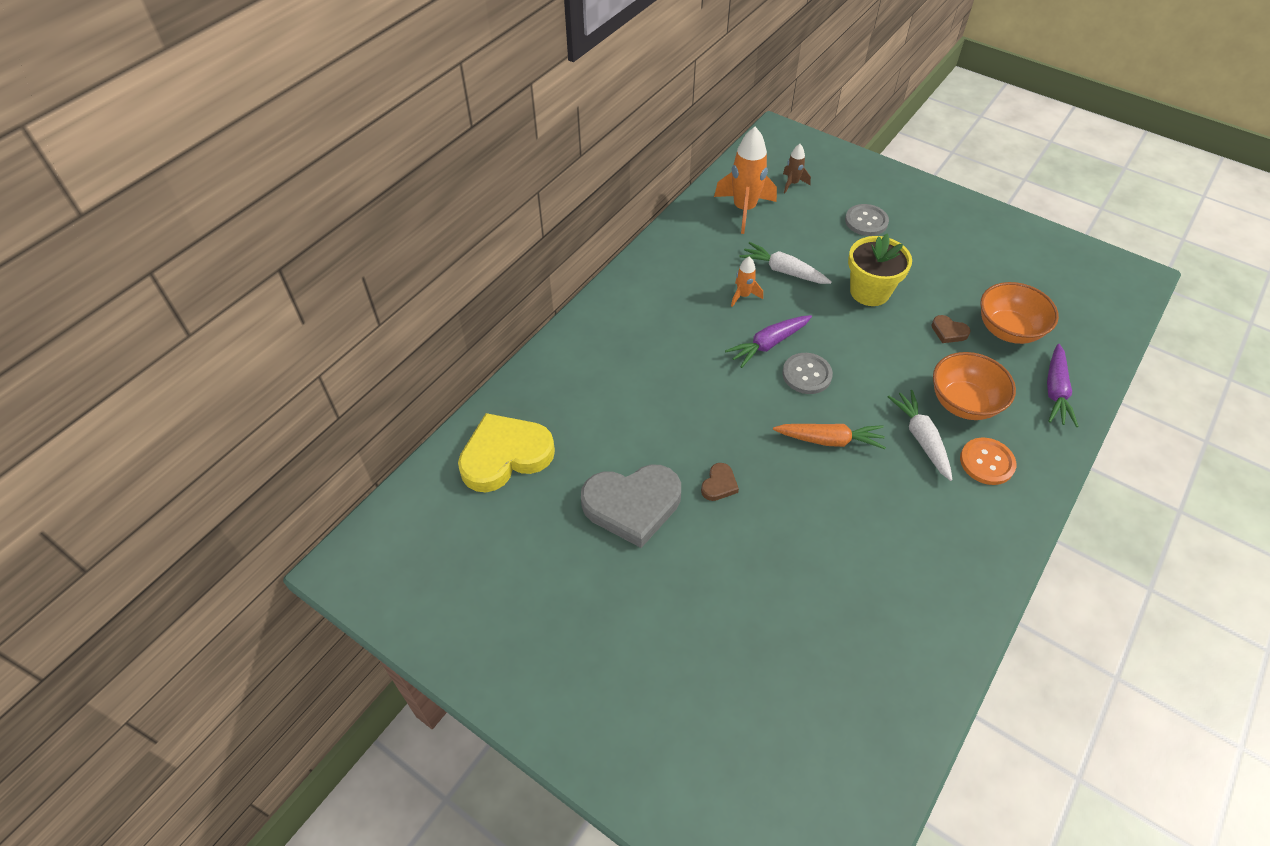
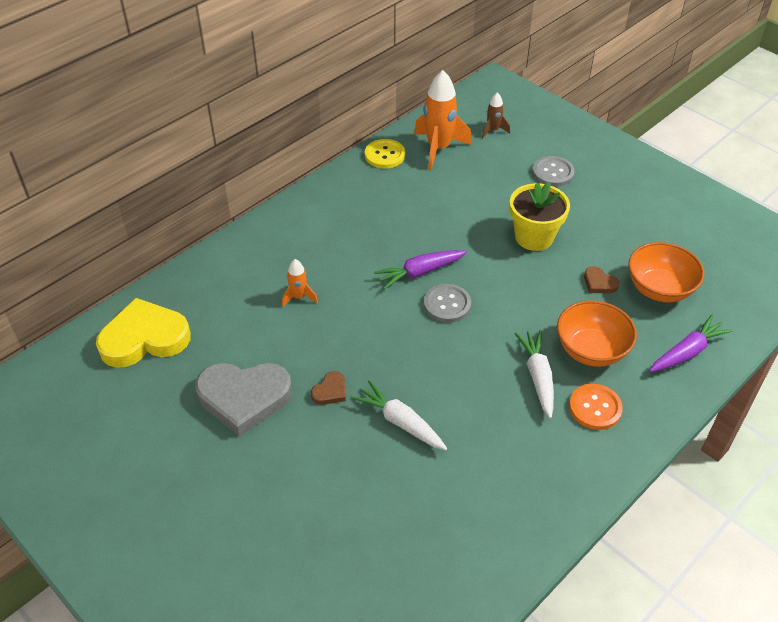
camera: 10 degrees right, 5 degrees down
(691, 223) = (385, 155): none -> yellow button
(743, 296) = (411, 226): orange rocket -> orange rocket (299, 297)
(783, 271) = (457, 208): white carrot -> white carrot (400, 422)
(829, 440) = (448, 366): orange carrot -> none
(1055, 391) = (687, 352): purple carrot -> purple carrot turned 150 degrees counterclockwise

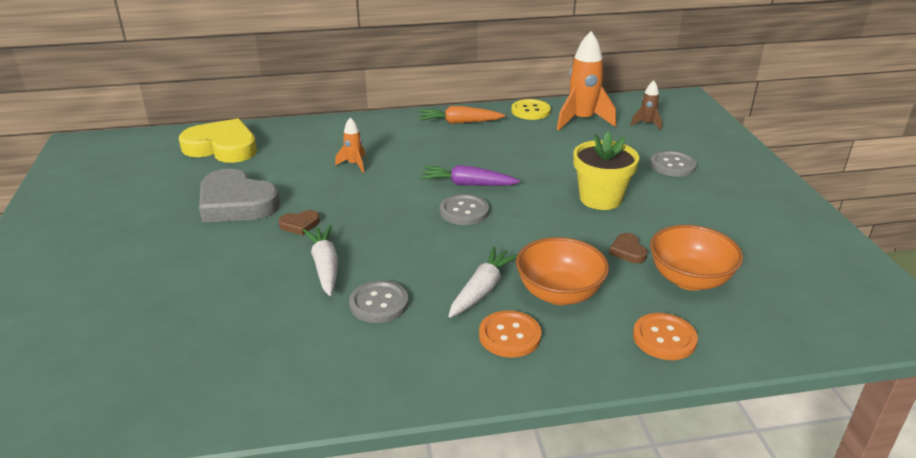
camera: 35 degrees right, 15 degrees down
(337, 198) = (459, 122): none -> orange carrot
(479, 433) = (379, 303): none -> grey button
(687, 352) = (664, 338): purple carrot -> orange button

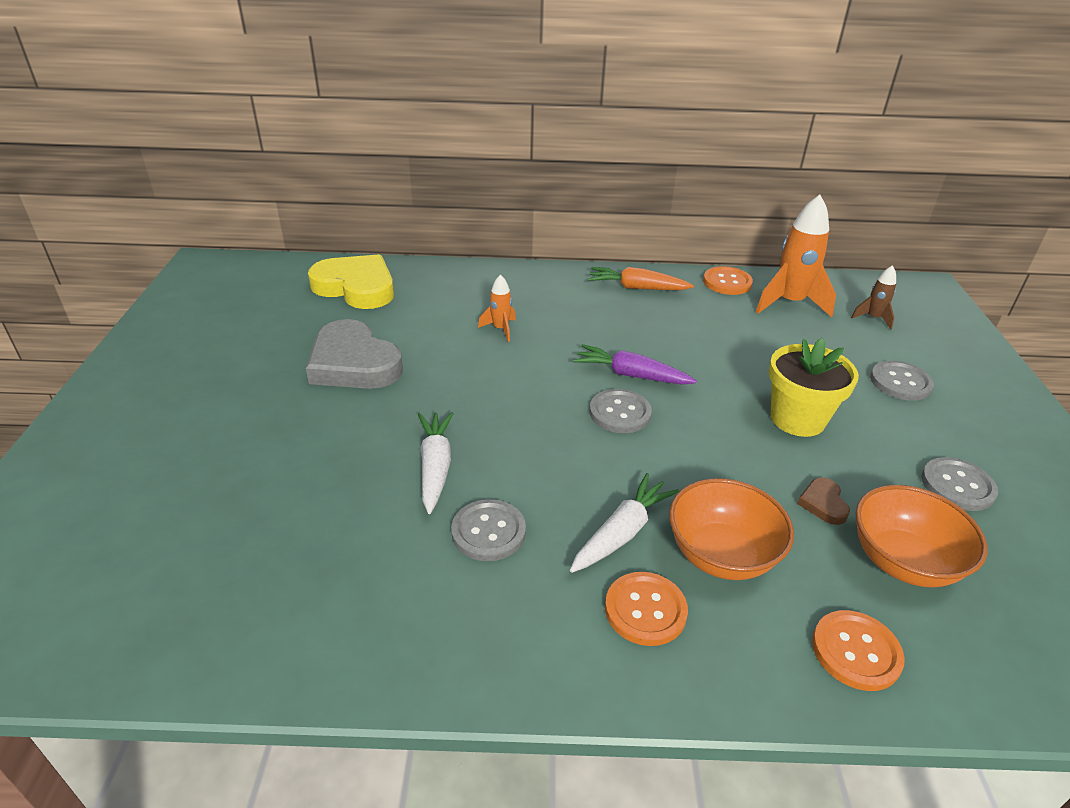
camera: 10 degrees right, 5 degrees up
(300, 225) = (419, 404): brown heart -> none
(530, 111) = (727, 282): yellow button -> orange button
(721, 227) = (957, 486): none -> grey button

